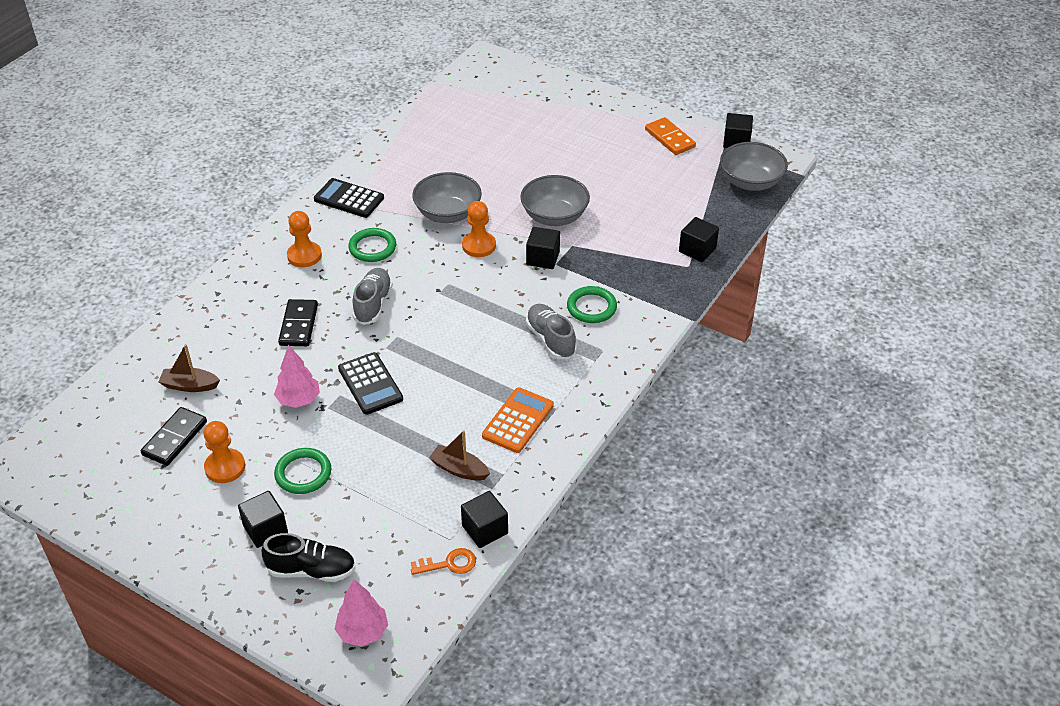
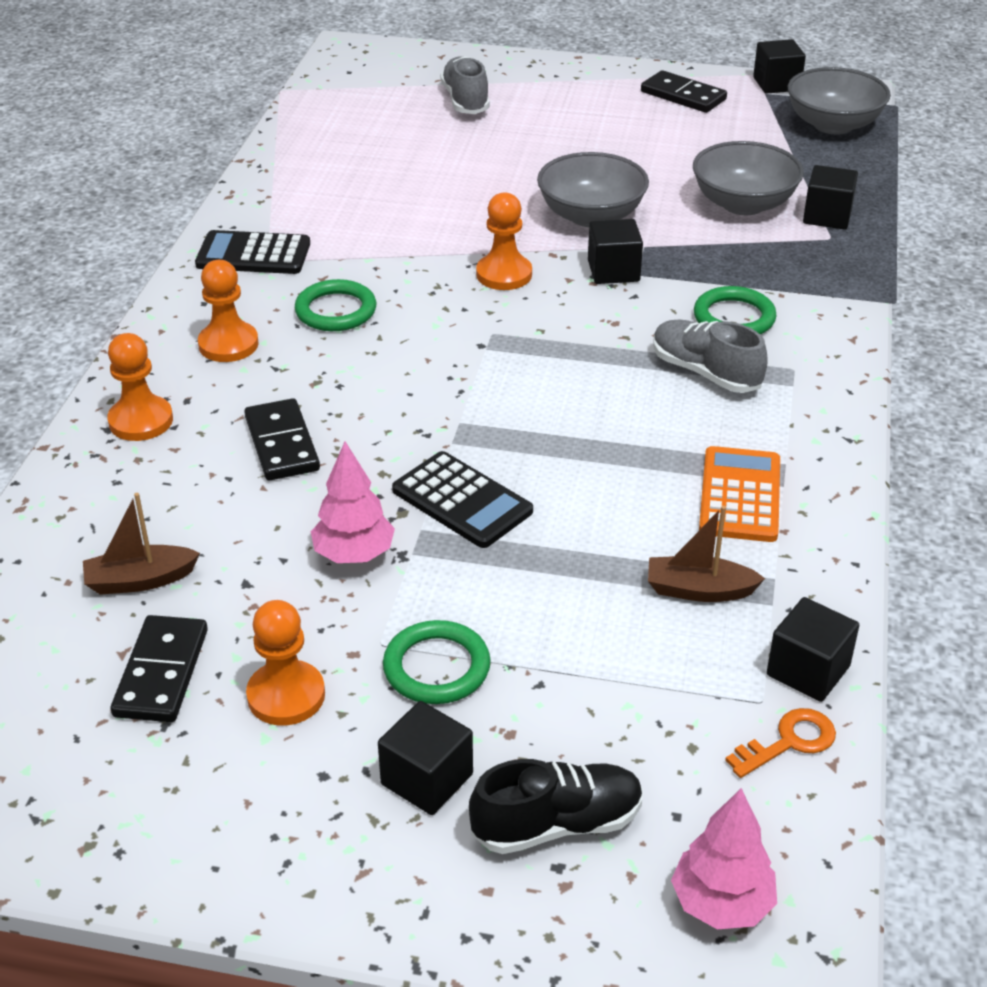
camera: 20 degrees left, 5 degrees down
(236, 292) = (141, 421): none -> orange pawn
(373, 304) = (389, 386): grey shoe -> grey shoe (465, 101)
(448, 213) = (426, 243): grey bowl -> grey bowl (743, 204)
(669, 138) = (683, 96): orange domino -> black domino

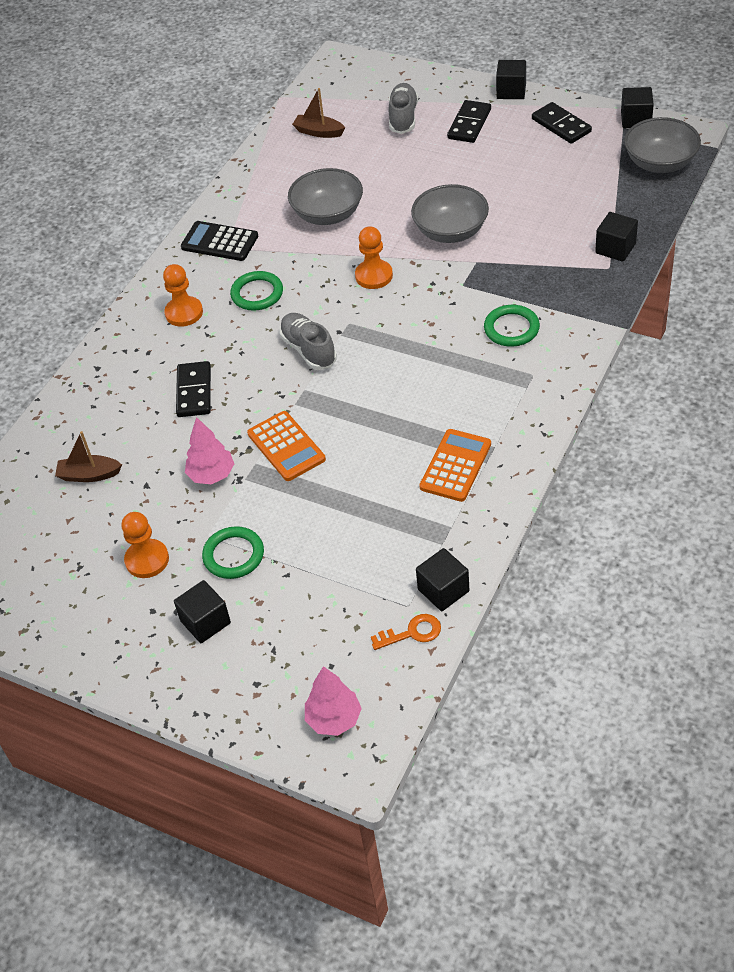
camera: 20 degrees right, 10 degrees up
(141, 421) = (117, 364): orange pawn -> none
(161, 673) = (85, 535): black domino -> black domino (469, 124)
(462, 501) = (286, 446): black calculator -> orange calculator
(557, 824) = (265, 660): black shoe -> none
(613, 271) = (447, 281): black cube -> black cube (511, 91)
(699, 590) = (402, 528): brown boat -> brown boat (319, 132)
(705, 372) = (473, 370): grey shoe -> grey shoe (308, 350)
(743, 204) = (561, 231): grey bowl -> grey bowl (328, 214)

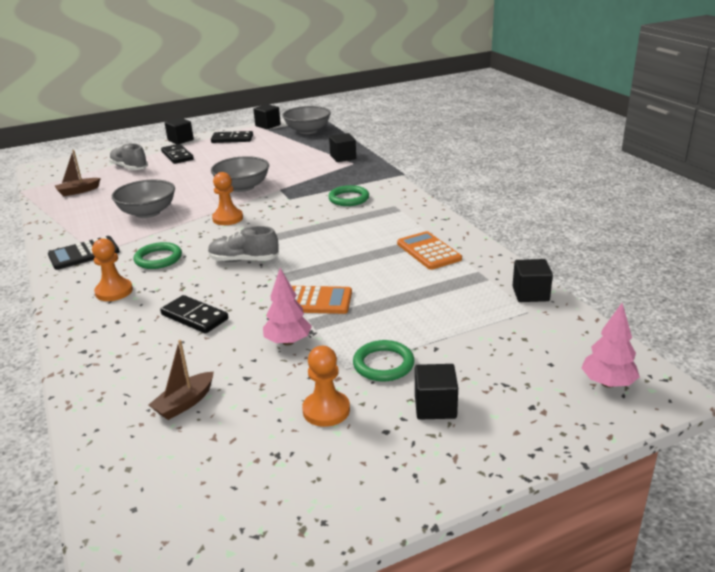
camera: 55 degrees left, 20 degrees down
(412, 633) = (556, 319): orange key -> none

